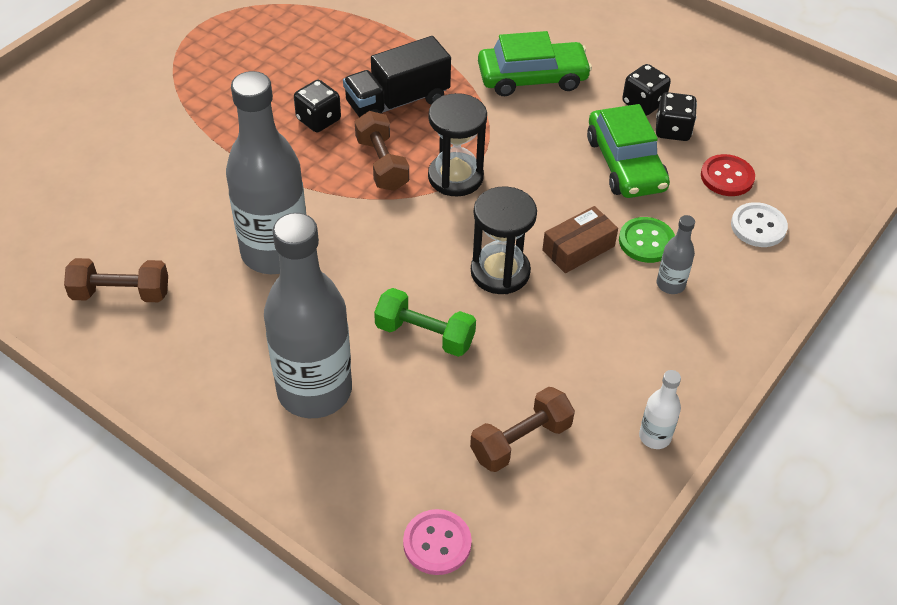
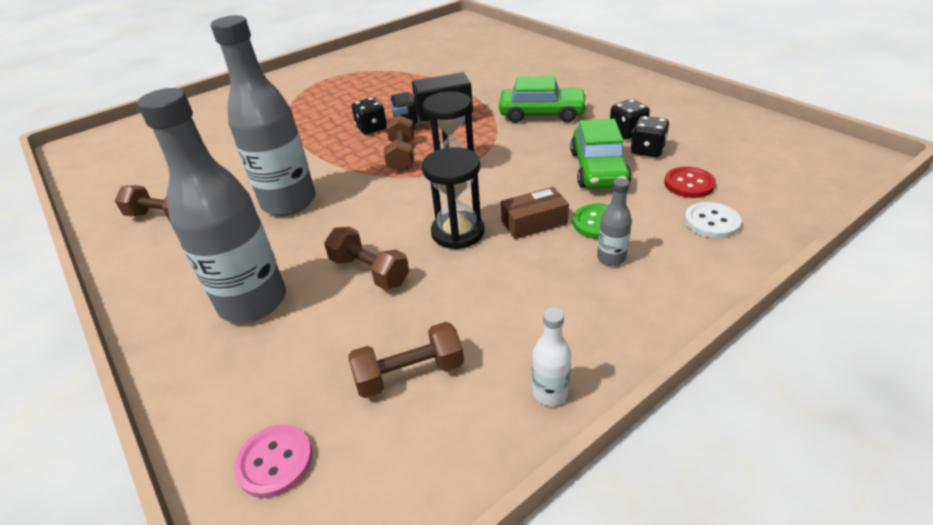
camera: 20 degrees right, 10 degrees down
(425, 335) = (369, 271): green dumbbell -> brown dumbbell

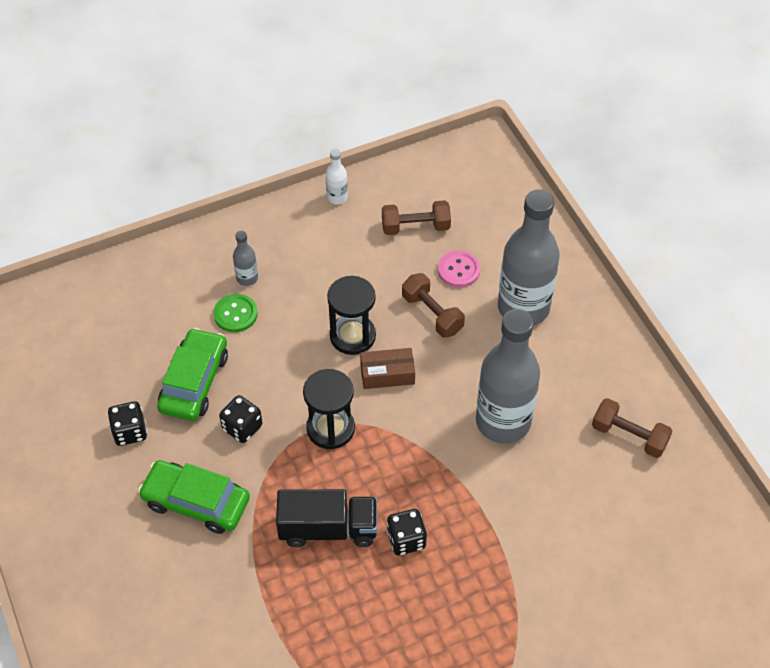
camera: 170 degrees left, 15 degrees up
(275, 462) = (496, 197): pink button -> pink button (458, 270)
(401, 155) = (380, 467): brown dumbbell -> none
(534, 222) = (286, 330): brown box -> brown box (387, 374)
(647, 150) = (131, 395): black dice -> black dice (242, 427)
(689, 184) = (132, 337): red button -> none
(711, 222) = (150, 291): white button -> none

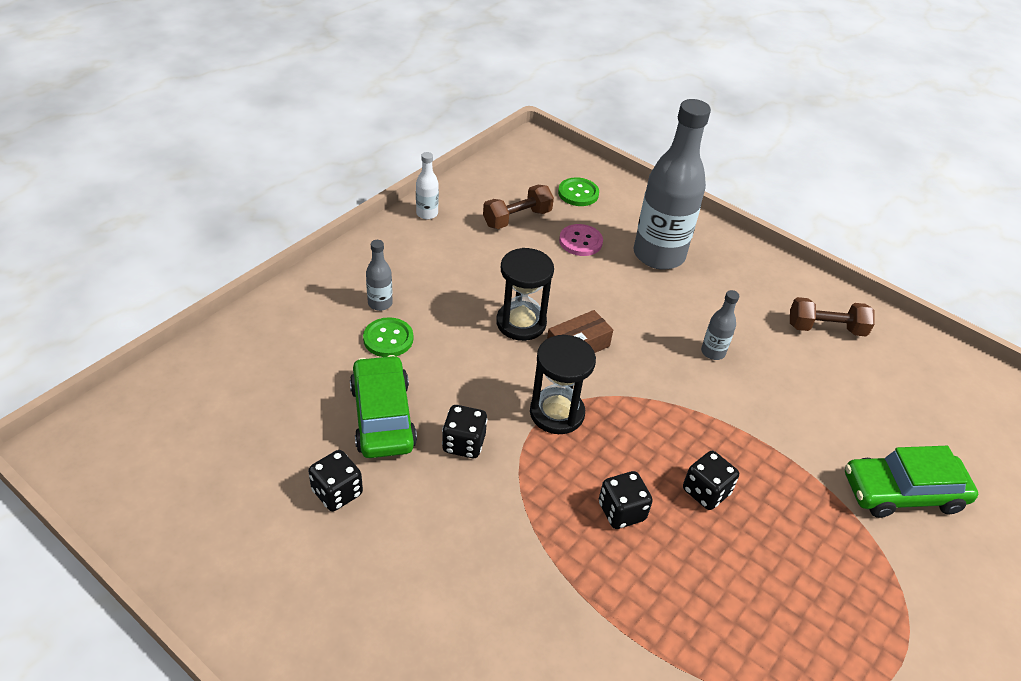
camera: 30 degrees left, 10 degrees down
(196, 502) = (460, 539): green car -> green car (902, 492)
(328, 528) = (621, 511): black truck -> black dice
(432, 314) = (582, 283): brown dumbbell -> none
(491, 216) = (578, 193): none -> green button
(503, 421) = (713, 352): grey bottle -> grey bottle, size x0.42

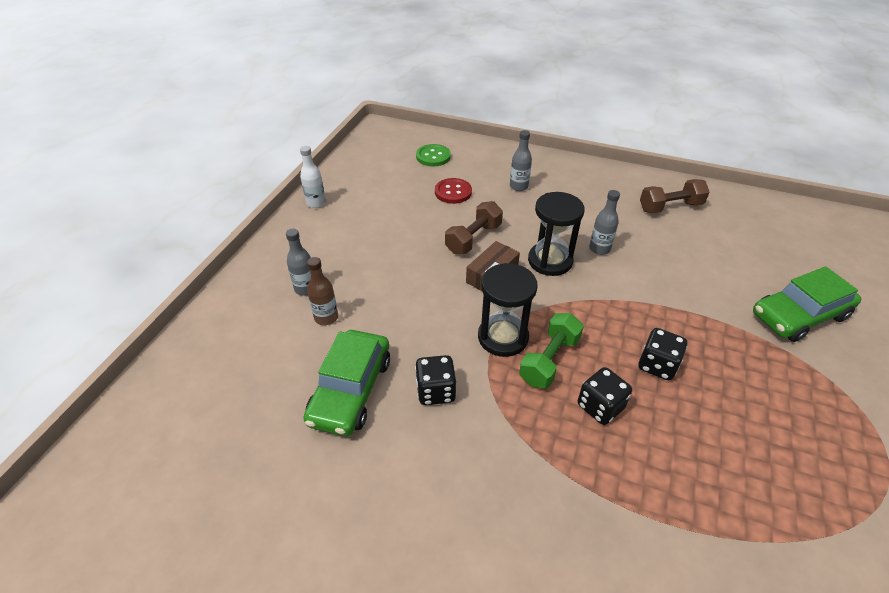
camera: 15 degrees left, 0 degrees up
(337, 492) = (337, 480): black dice -> none
(383, 416) = (350, 390): green car -> green car turned 135 degrees counterclockwise
(388, 339) = (326, 317): green button -> brown bottle
(517, 218) = (393, 187): brown dumbbell -> brown dumbbell (473, 238)
(521, 323) = (436, 270): black hourglass -> black hourglass (550, 261)
(580, 241) = (453, 192): pink button -> red button
(593, 450) = (549, 360): none -> green dumbbell
(658, 255) = (518, 186): grey bottle -> grey bottle, size x0.42

